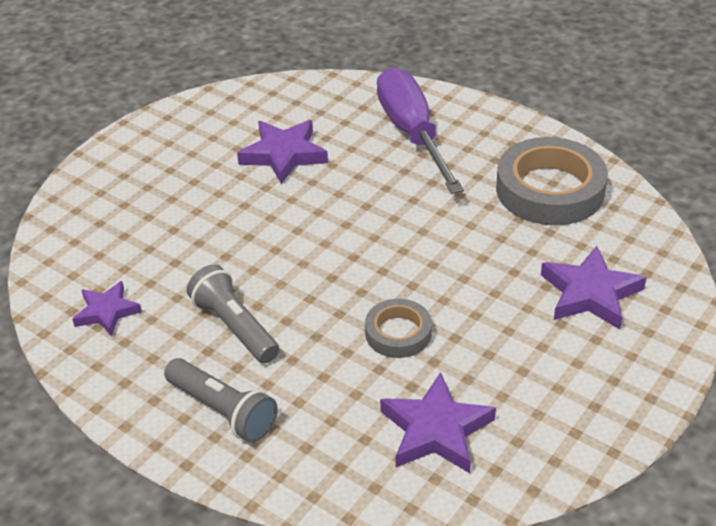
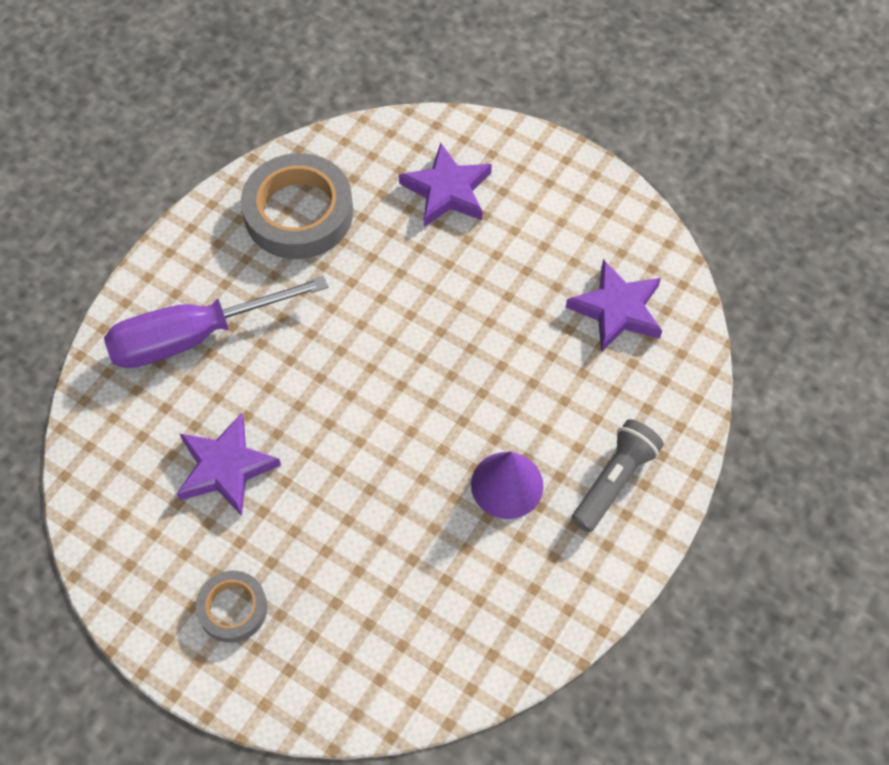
camera: 95 degrees left, 20 degrees up
(107, 311) = (492, 616): purple star -> none
(235, 327) = (507, 485): grey flashlight -> purple cone
(398, 333) = (506, 341): grey tape -> grey tape (233, 608)

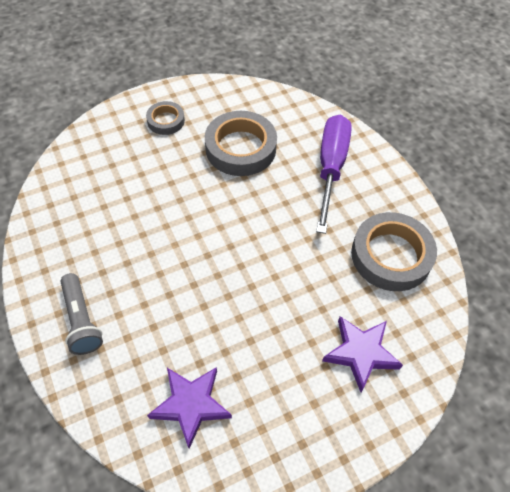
camera: 120 degrees right, 5 degrees down
(226, 467) = (240, 148): purple star -> grey tape
(507, 485) = (128, 263): purple cone -> none

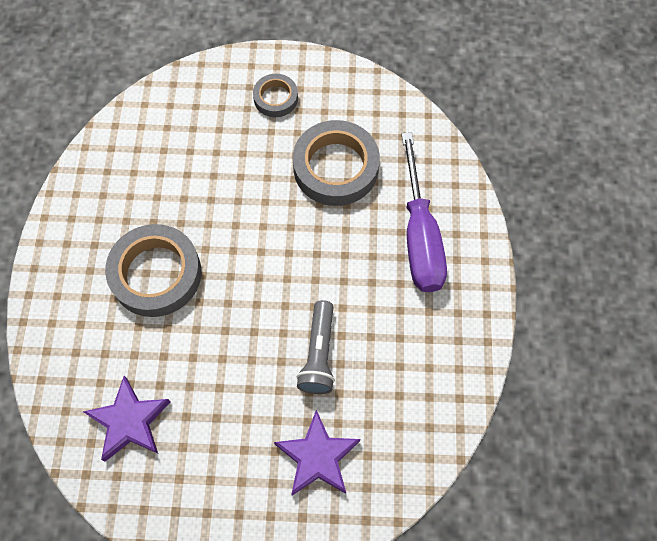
camera: 30 degrees right, 10 degrees up
(81, 320) = (78, 287): grey flashlight -> grey flashlight (319, 354)
(330, 168) = (420, 236): purple screwdriver -> purple screwdriver turned 135 degrees clockwise
(391, 255) = (418, 370): grey tape -> grey tape (156, 274)

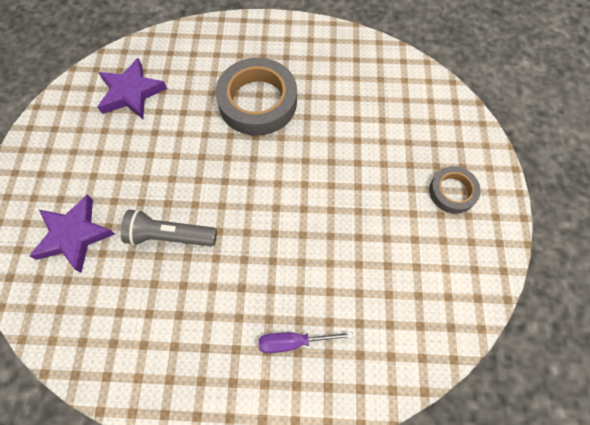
camera: 90 degrees right, 0 degrees up
(336, 167) = (374, 252): grey tape -> none
(420, 236) = (293, 341): purple screwdriver -> purple screwdriver, size x0.48

